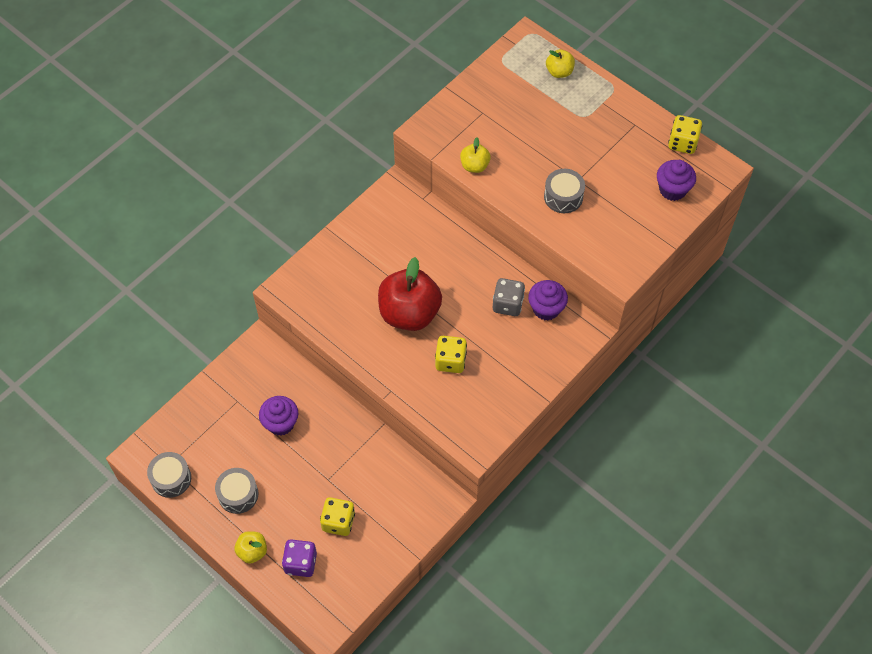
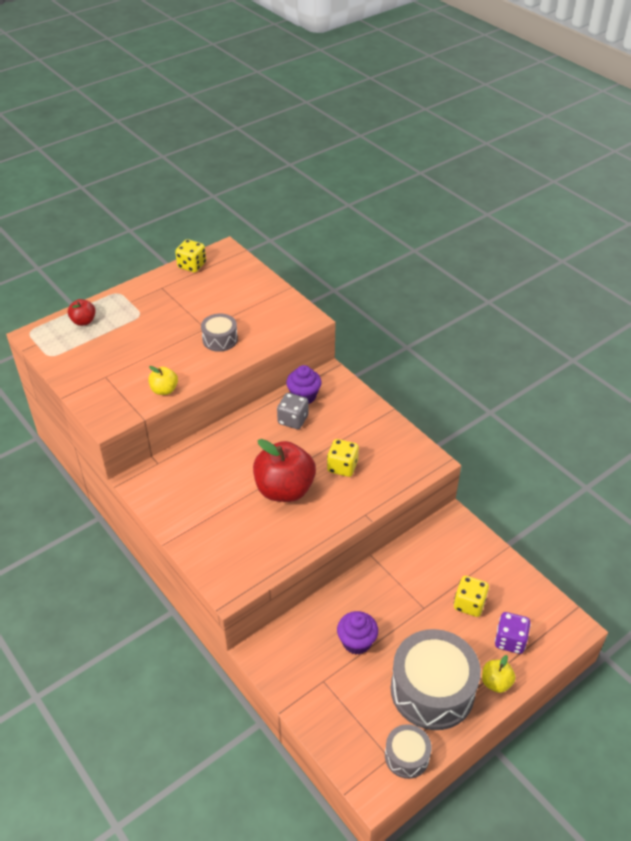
camera: 80 degrees left, 15 degrees down
(238, 494) = (432, 690): grey drum -> grey drum, size x1.98
(559, 72) = (83, 321): yellow apple -> red apple
(672, 190) = (235, 278): purple cupcake -> none

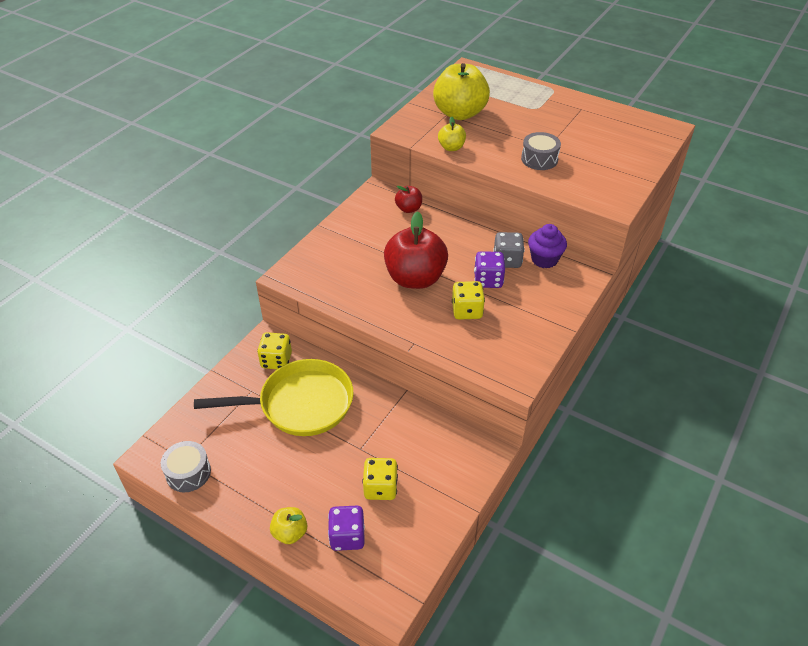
camera: 70 degrees right, 0 degrees up
(83, 321) = (503, 84): red apple -> red apple (408, 209)
(111, 367) = (459, 113): none -> yellow apple
(192, 265) = (627, 115): yellow dice -> yellow dice (276, 360)
(311, 440) = (488, 280): none -> purple dice
(356, 642) = (300, 404): purple cupcake -> yellow pan
(432, 690) = (265, 477): grey drum -> none

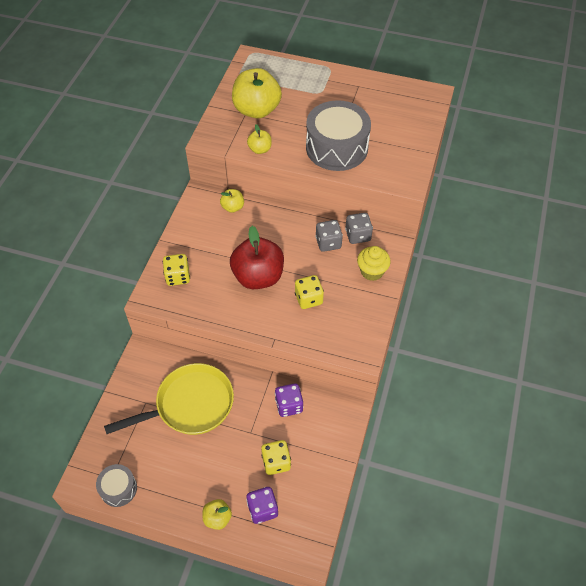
camera: 15 degrees left, 10 degrees up
(276, 360) = (157, 369): yellow dice -> yellow dice (178, 277)
(408, 209) = (233, 207): red apple -> yellow apple
(488, 280) = (318, 265): purple dice -> purple dice (289, 405)
(539, 159) = (336, 148): grey drum -> grey drum, size x1.98
(544, 259) = (358, 235): purple cupcake -> grey dice
(551, 298) = (372, 271): none -> yellow cupcake

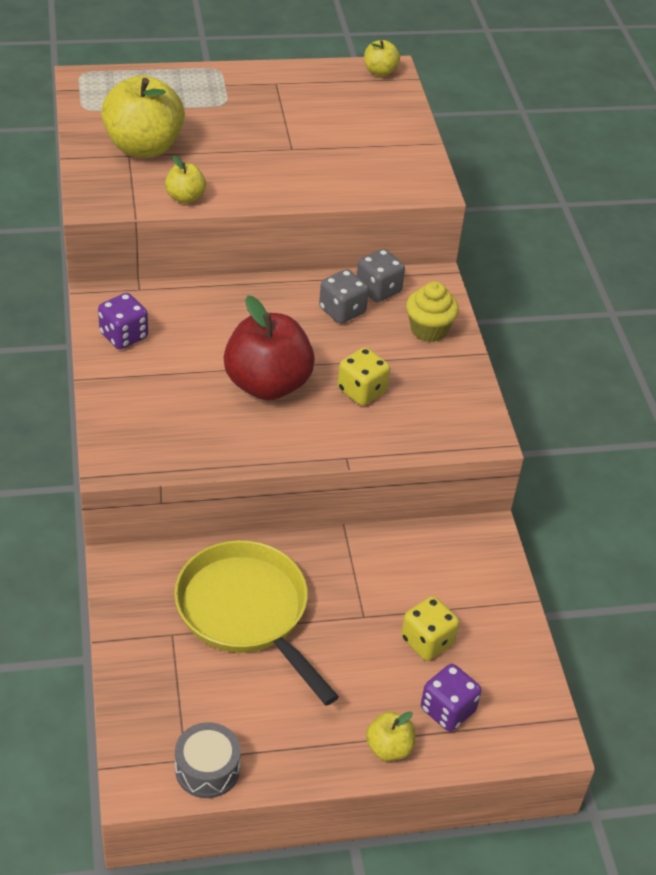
camera: 30 degrees left, 10 degrees down
(178, 277) = (141, 421): yellow dice -> none
(190, 405) = (247, 612): yellow pan -> yellow pan turned 75 degrees counterclockwise
(233, 207) = (165, 303): yellow apple -> yellow apple (380, 72)
(289, 405) = (397, 560): purple dice -> purple dice (124, 336)
(336, 148) = (299, 168): grey drum -> none

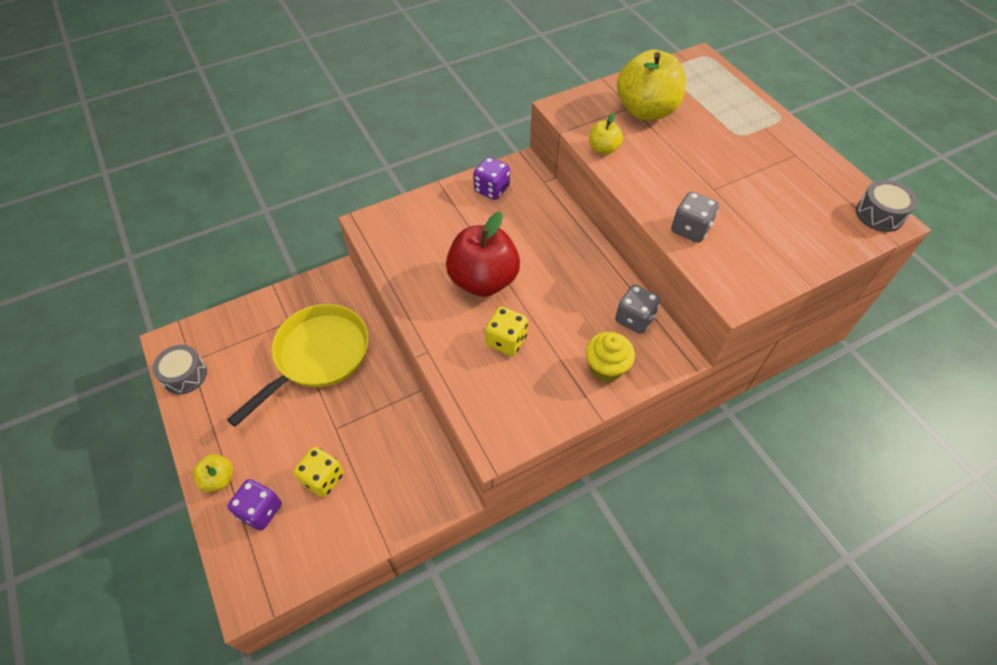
camera: 75 degrees right, 10 degrees up
(342, 311) = (593, 302): grey dice -> grey dice (690, 229)
(380, 72) = (879, 214): yellow apple -> grey drum

